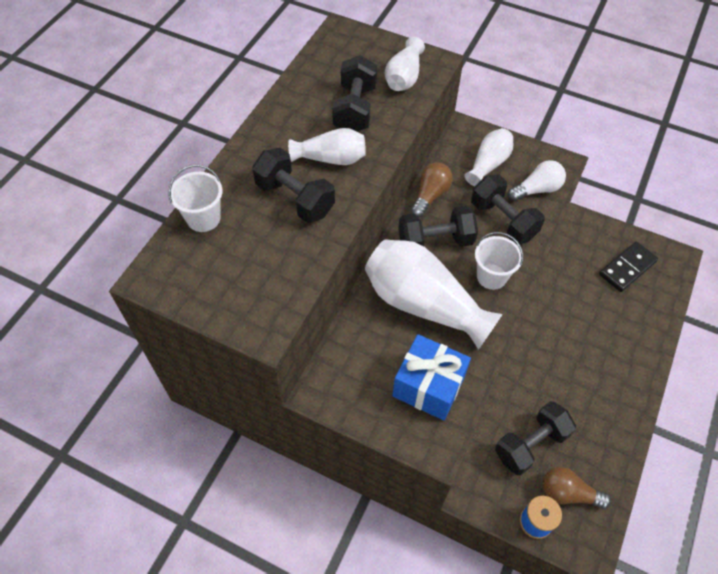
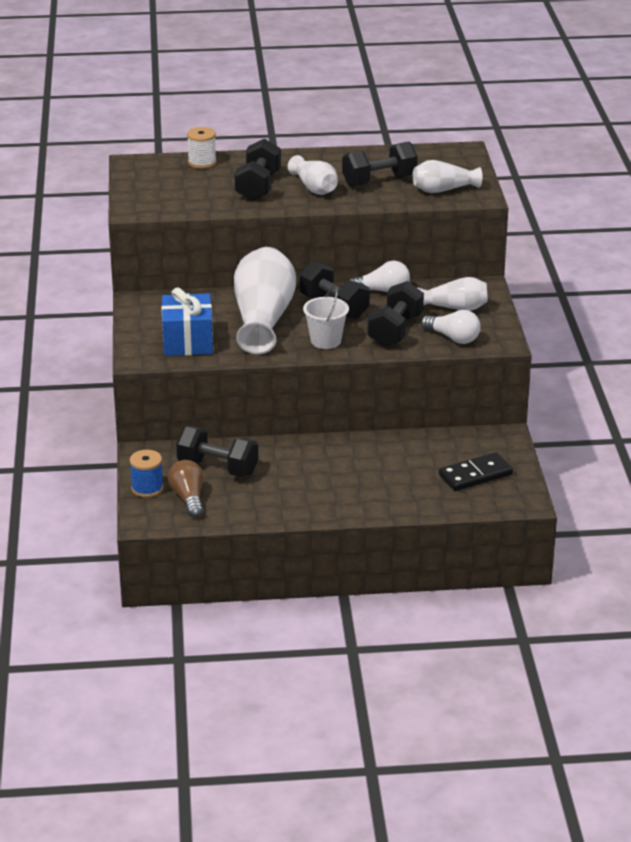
camera: 60 degrees right, 25 degrees down
(203, 218) = (202, 162): white bucket -> white spool
(430, 195) = (382, 291): brown light bulb -> white light bulb
(627, 268) = (475, 475): black domino -> black domino turned 45 degrees counterclockwise

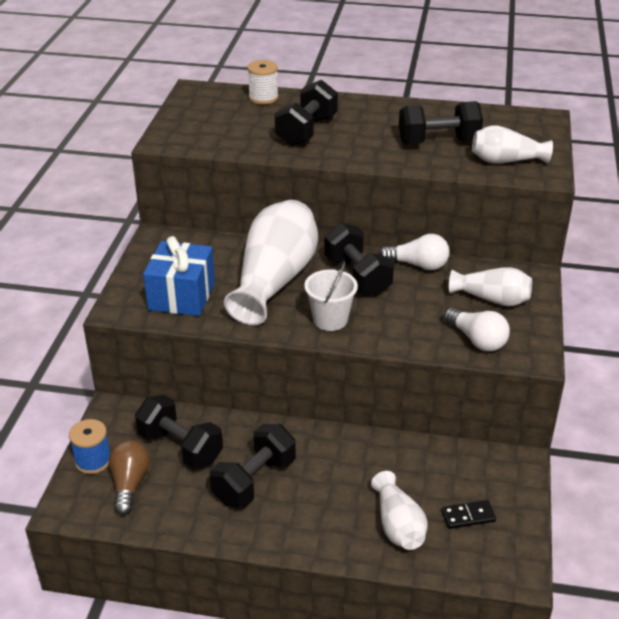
camera: 15 degrees right, 5 degrees up
(314, 187) = (365, 140): white vase -> white vase (398, 525)
(395, 331) = (413, 319): black dumbbell -> black dumbbell (254, 481)
(475, 475) = (468, 516): black domino -> black domino, size x0.61

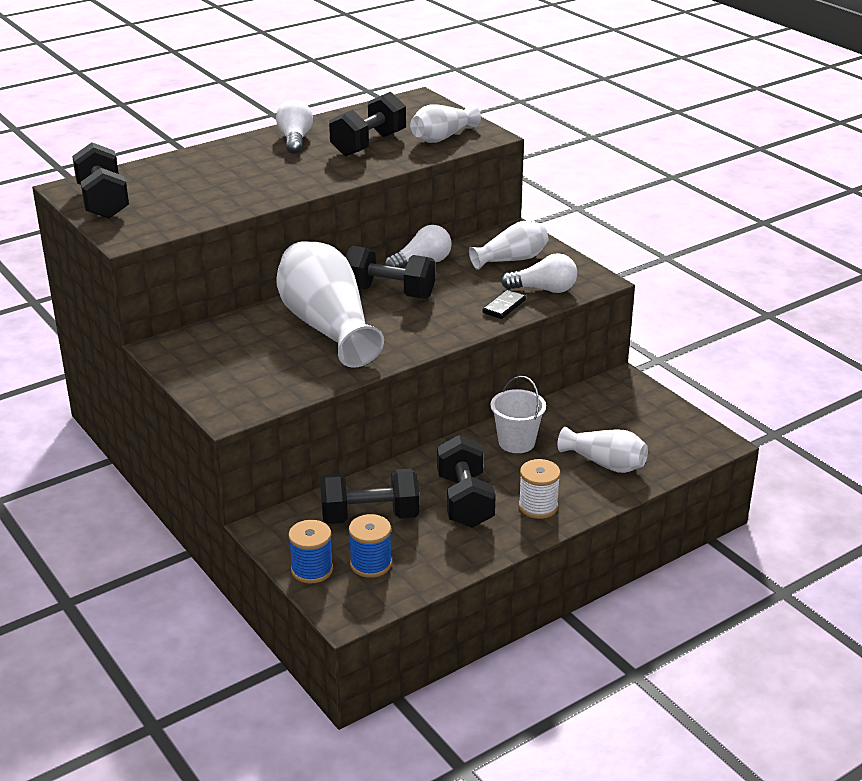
camera: 45 degrees left, 5 degrees down
(129, 484) = (371, 564): brown light bulb -> blue spool
(182, 296) = (268, 376): blue gift -> none
(263, 98) = (154, 169): white spool -> white spool (538, 507)
(306, 131) = (245, 179): black dumbbell -> black dumbbell (103, 202)
(330, 320) = (419, 330): white bucket -> white bucket (516, 442)
(392, 115) = (295, 140): none -> white light bulb
(468, 516) = (639, 430): black domino -> black domino (504, 306)

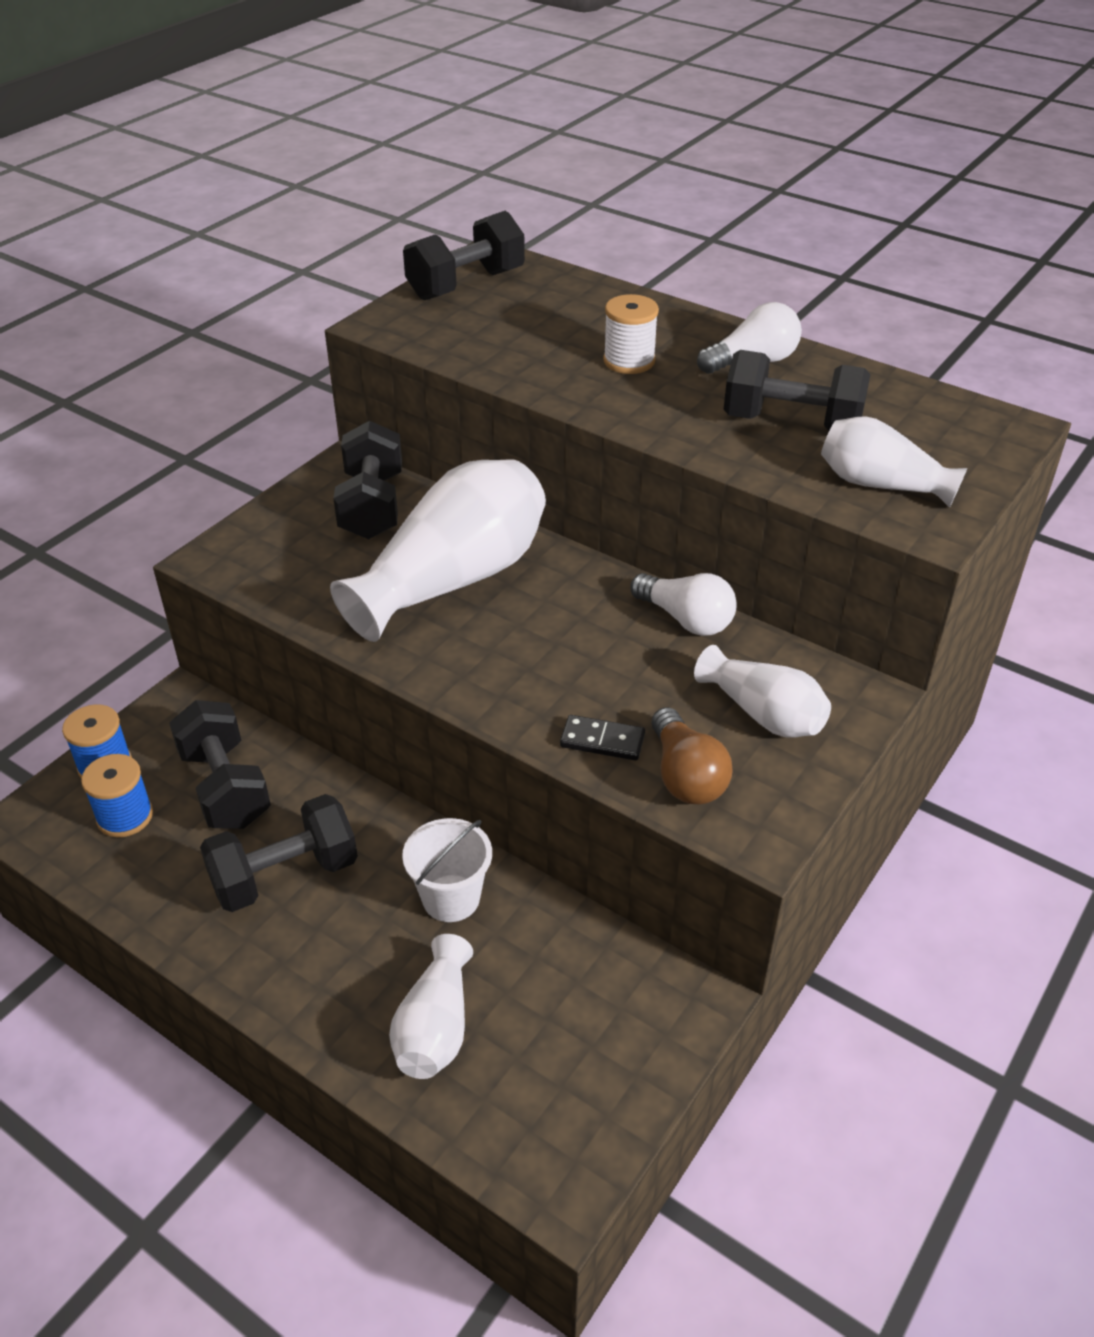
camera: 70 degrees right, 10 degrees up
(389, 293) = (577, 610): black dumbbell -> black dumbbell (372, 506)
(538, 507) = (294, 965): white spool -> white spool (629, 361)
(544, 289) = (686, 776): white light bulb -> brown light bulb

